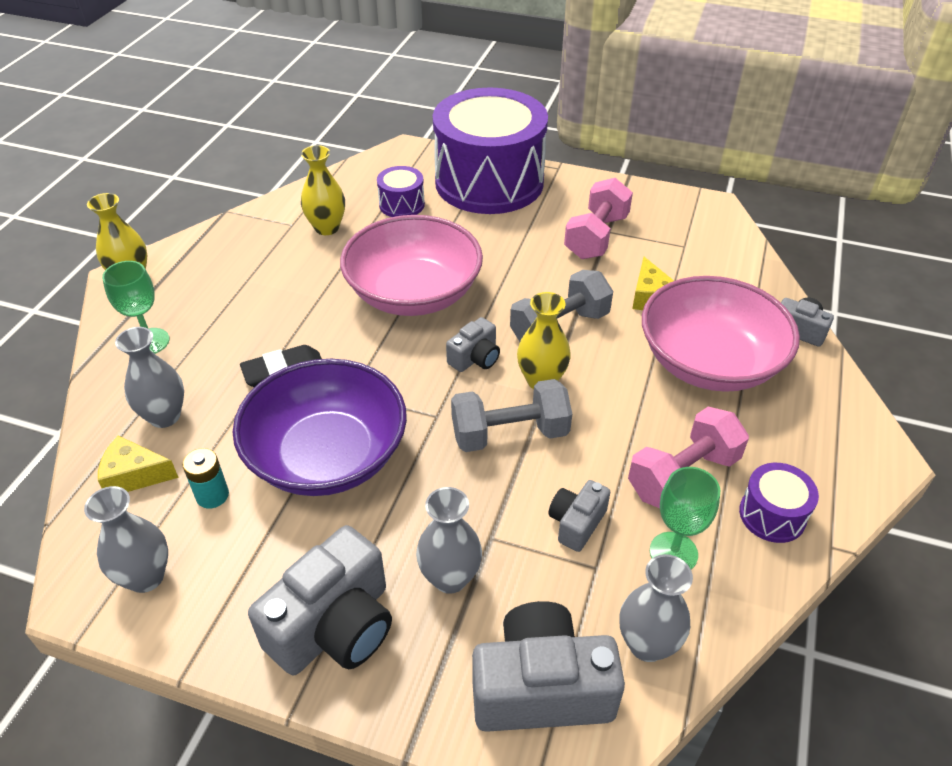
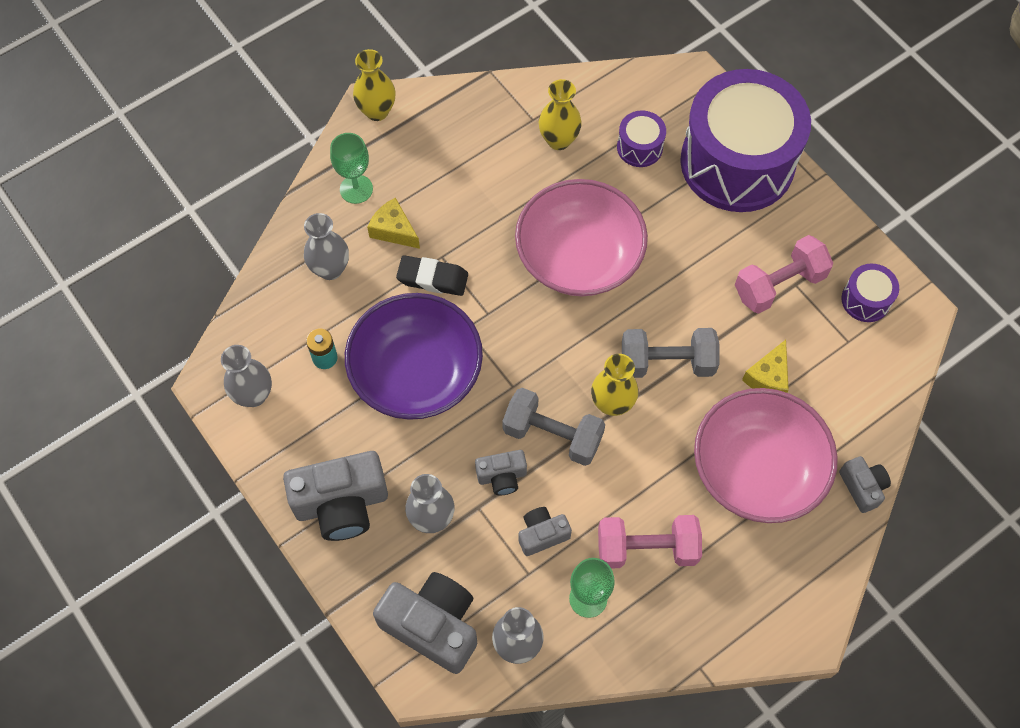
camera: 35 degrees right, 20 degrees up
(134, 475) = (286, 309): yellow cheese -> yellow cheese (394, 230)
(475, 358) = (579, 351): grey camera -> grey camera (502, 476)
(772, 515) = (681, 619): purple drum -> purple drum (865, 300)

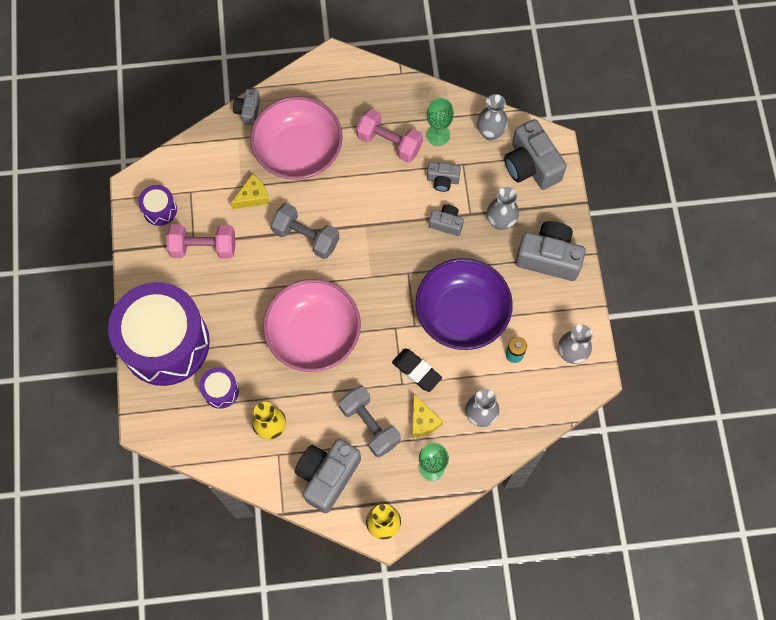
camera: 150 degrees left, 5 degrees up
(466, 125) = (327, 476): none -> grey camera
(552, 435) = (402, 231): grey dumbbell -> grey dumbbell (370, 425)
(612, 403) = (355, 230): yellow vase -> none

